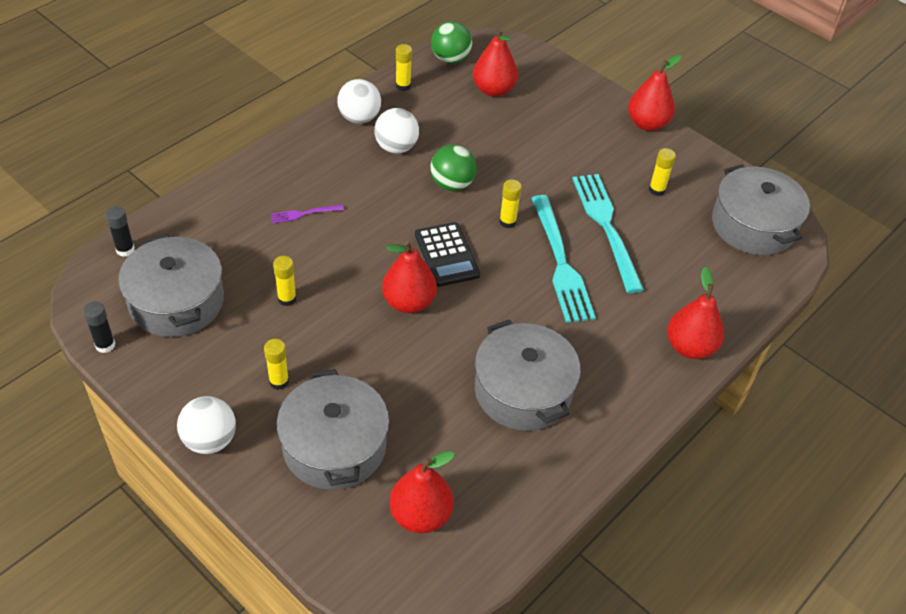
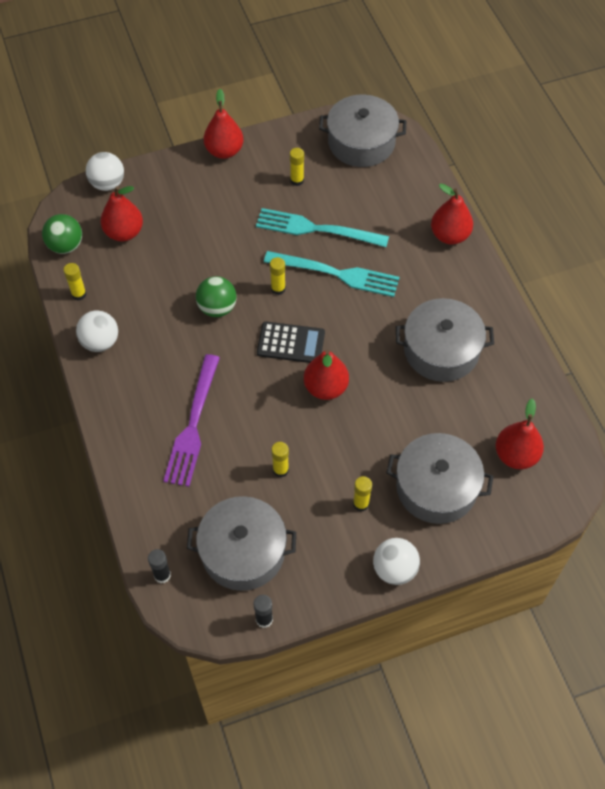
camera: 60 degrees left, 10 degrees up
(304, 214) = (193, 425): purple fork -> purple fork, size x2.25
(396, 147) = (152, 329): white ball -> white ball (107, 184)

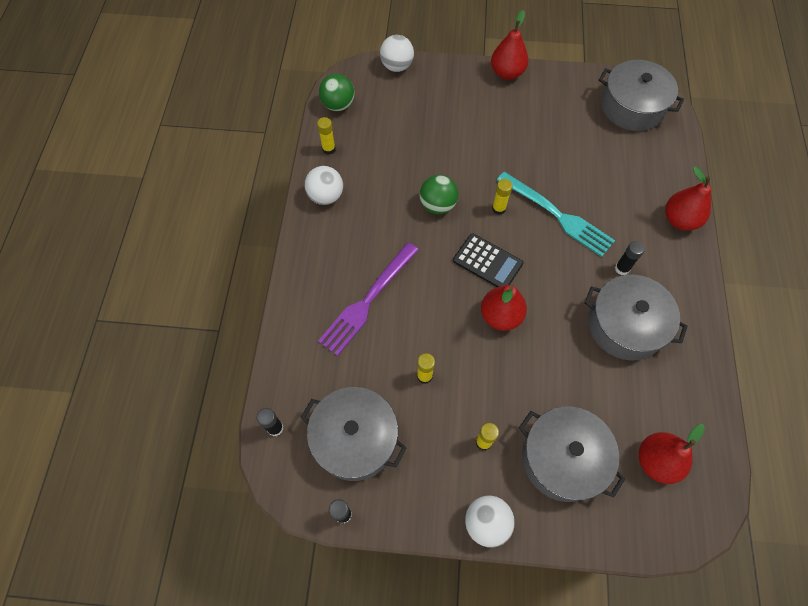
camera: 25 degrees right, 5 degrees up
(124, 232) = (390, 111): red pear -> none
(297, 180) = (559, 120): yellow glue stick -> none
(316, 229) = (556, 168): turquoise fork -> none
(416, 300) = (622, 268): none -> black glue stick

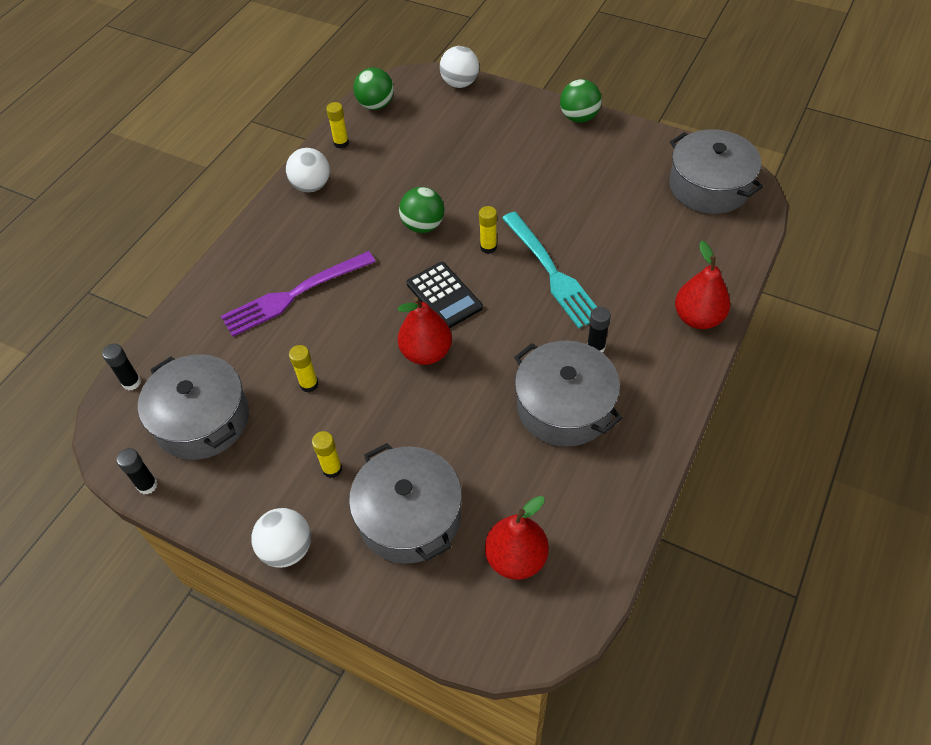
camera: 25 degrees right, 10 degrees down
(507, 73) = (579, 117): red pear -> green ball

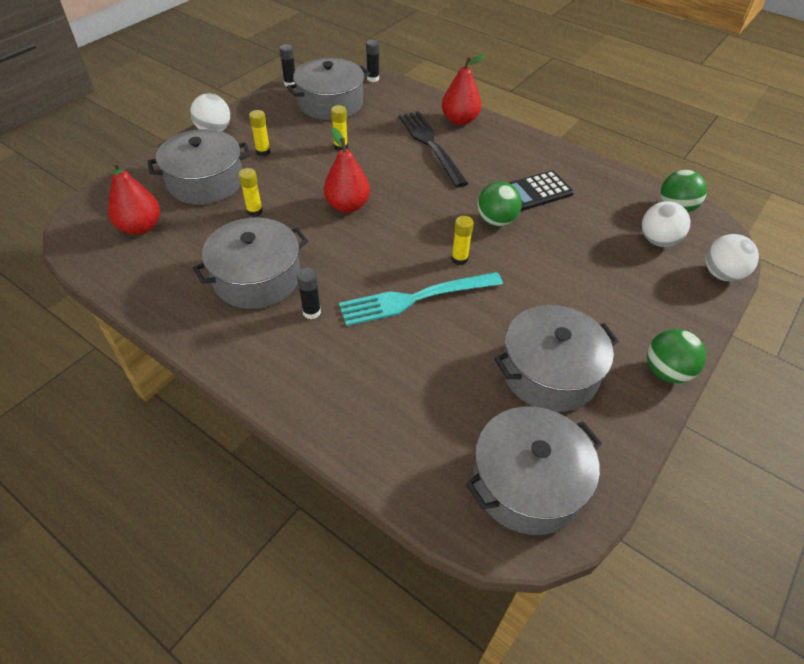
camera: 95 degrees right, 5 degrees down
(294, 295) = (430, 145): purple fork -> black fork
(311, 186) = (557, 161): white ball -> white ball (658, 240)
(341, 143) = (615, 182): yellow glue stick -> yellow glue stick (254, 211)
(444, 296) = (406, 223): black calculator -> black calculator (536, 191)
(604, 179) = (549, 372): none -> grey pot
(698, 318) = (317, 405): red pear -> red pear (459, 120)

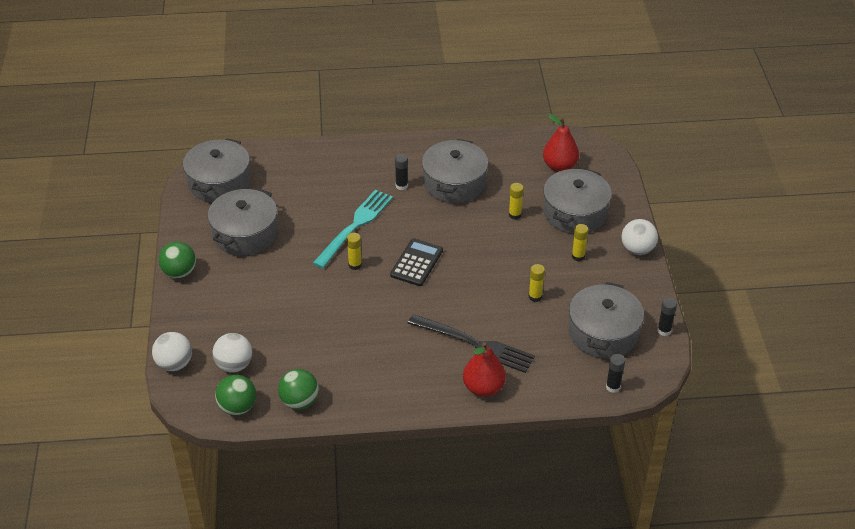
camera: 140 degrees right, 5 degrees down
(347, 206) = (466, 255): red pear -> none
(496, 220) = (359, 308): green ball -> green ball (299, 401)
(536, 191) = (354, 353): black calculator -> black calculator (416, 263)

